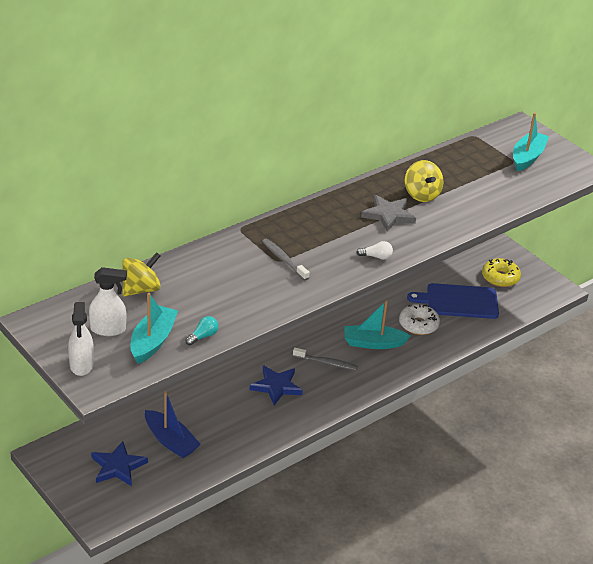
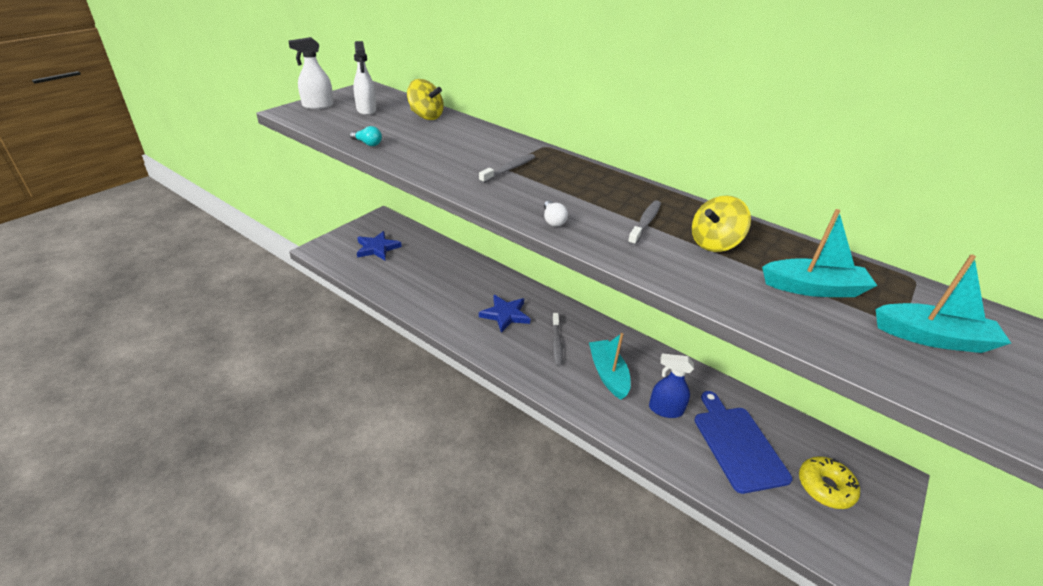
camera: 75 degrees right, 0 degrees up
(152, 341) = (354, 126): turquoise boat -> turquoise boat (813, 288)
(170, 441) = (413, 267): blue boat -> none
(388, 215) = (645, 223): grey star -> grey toothbrush
(418, 325) = (665, 409): white donut -> blue spray bottle

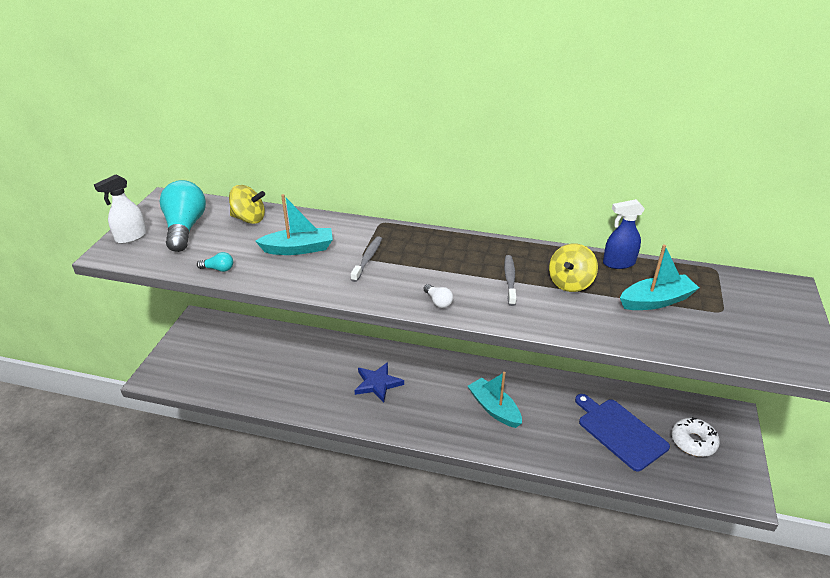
camera: 20 degrees left, 0 degrees up
(366, 110) = (185, 228): white spray bottle -> turquoise light bulb
(377, 248) = (213, 355): blue star -> none
(556, 343) = (437, 395): grey toothbrush -> none
(665, 409) = (553, 423): blue spray bottle -> blue spray bottle (618, 263)
(825, 487) = (693, 442): yellow donut -> white donut
(932, 338) = (745, 316): turquoise boat -> turquoise boat (298, 249)

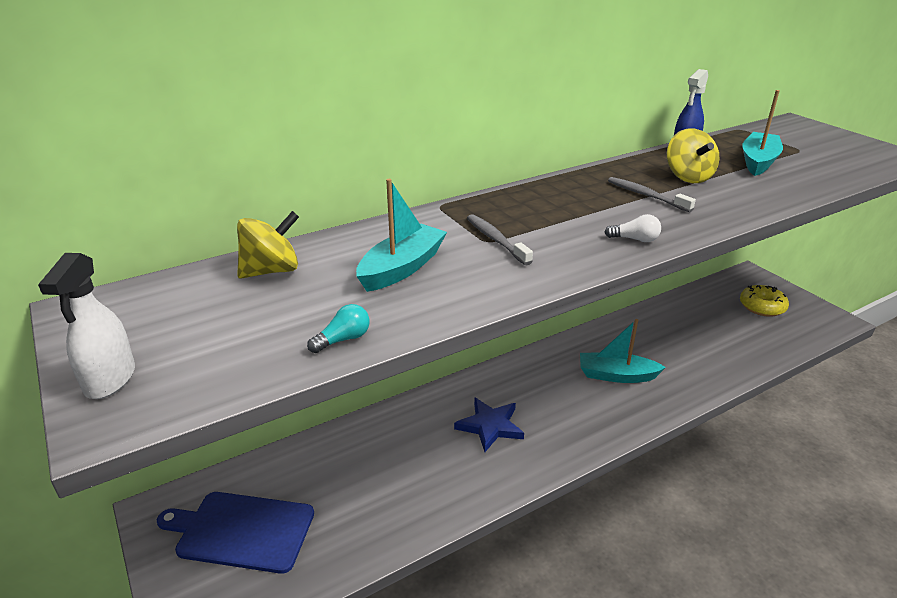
camera: 45 degrees left, 5 degrees down
(185, 228) = (191, 324): turquoise light bulb -> none
(620, 432) = (717, 330): blue cutting board -> blue cutting board (241, 531)
(693, 442) = (762, 307): white donut -> yellow donut

